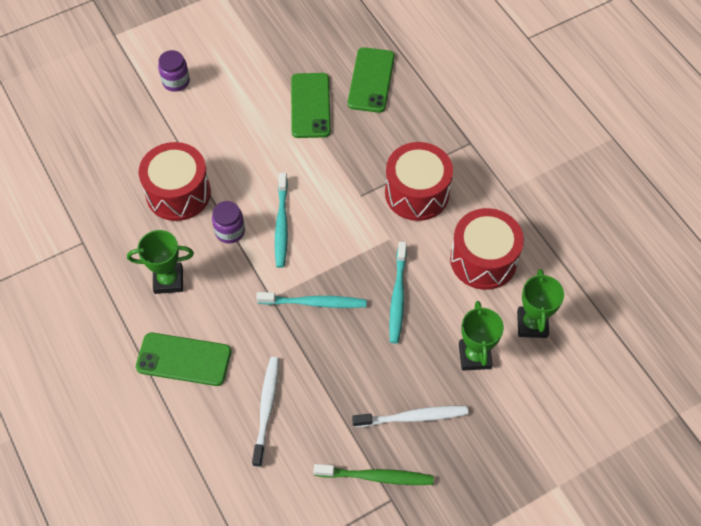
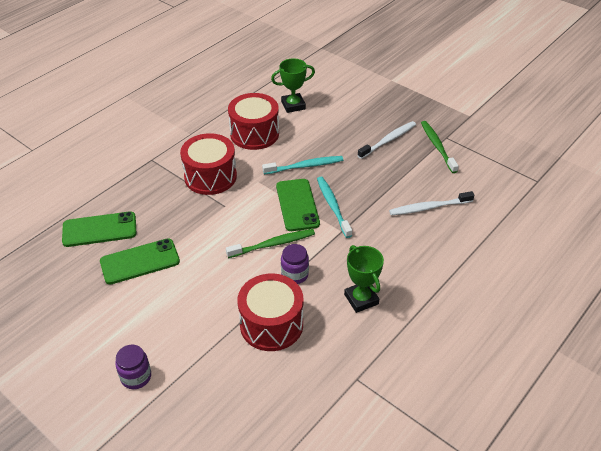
camera: 110 degrees left, 15 degrees down
(184, 359) = (422, 264): green phone -> green phone (297, 205)
(281, 224) = (273, 244): turquoise toothbrush -> green toothbrush
(413, 417) = (388, 140): white toothbrush -> white toothbrush turned 75 degrees clockwise
(474, 356) = (330, 124): green trophy -> none

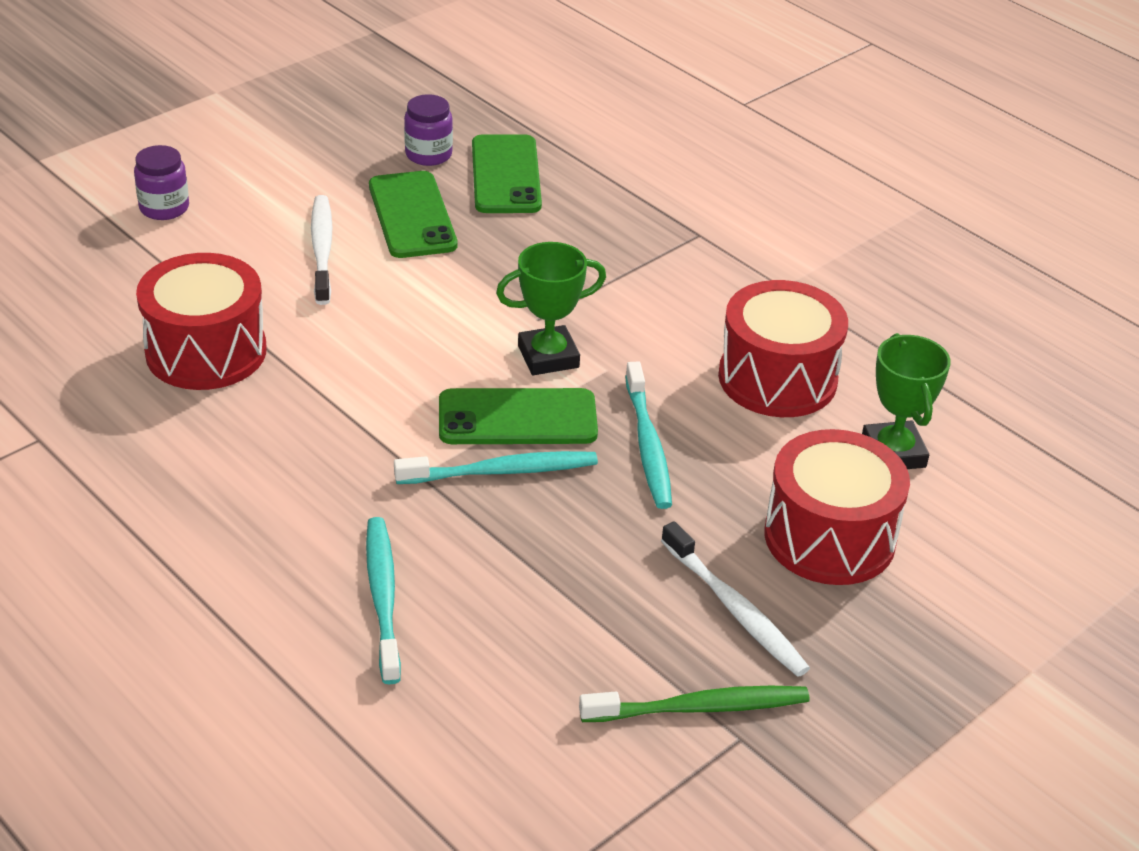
camera: 95 degrees right, 5 degrees down
(210, 176) = (632, 306): red drum -> red drum (829, 537)
(273, 244) = (408, 372): green toothbrush -> none
(294, 274) = (316, 392): purple jar -> purple jar (428, 154)
(361, 299) = (218, 473): green trophy -> green trophy (548, 357)
(417, 231) = (383, 597): none -> turquoise toothbrush
(429, 207) = (459, 636): white toothbrush -> white toothbrush (322, 249)

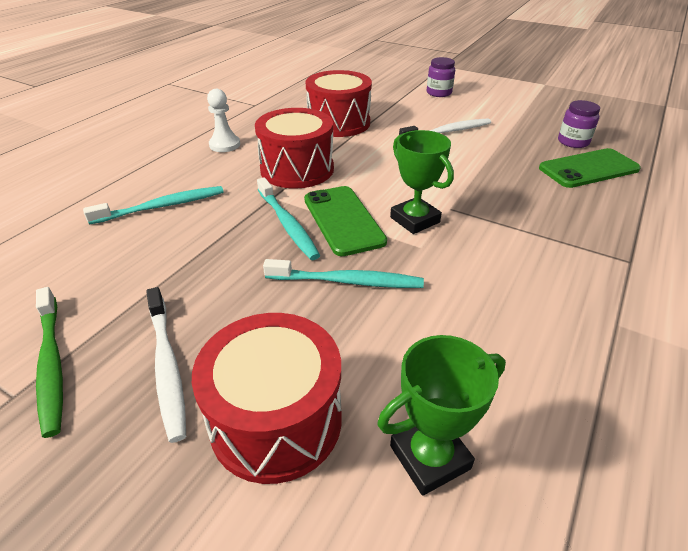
camera: 75 degrees right, 0 degrees up
(202, 503) = (225, 145): none -> white pawn
(412, 215) = (507, 149): green phone -> none
(647, 445) = (347, 281): turquoise toothbrush -> turquoise toothbrush turned 150 degrees counterclockwise
(735, 609) = (167, 366): white toothbrush -> white toothbrush turned 60 degrees counterclockwise
(777, 378) = (482, 342): red drum -> red drum (297, 169)

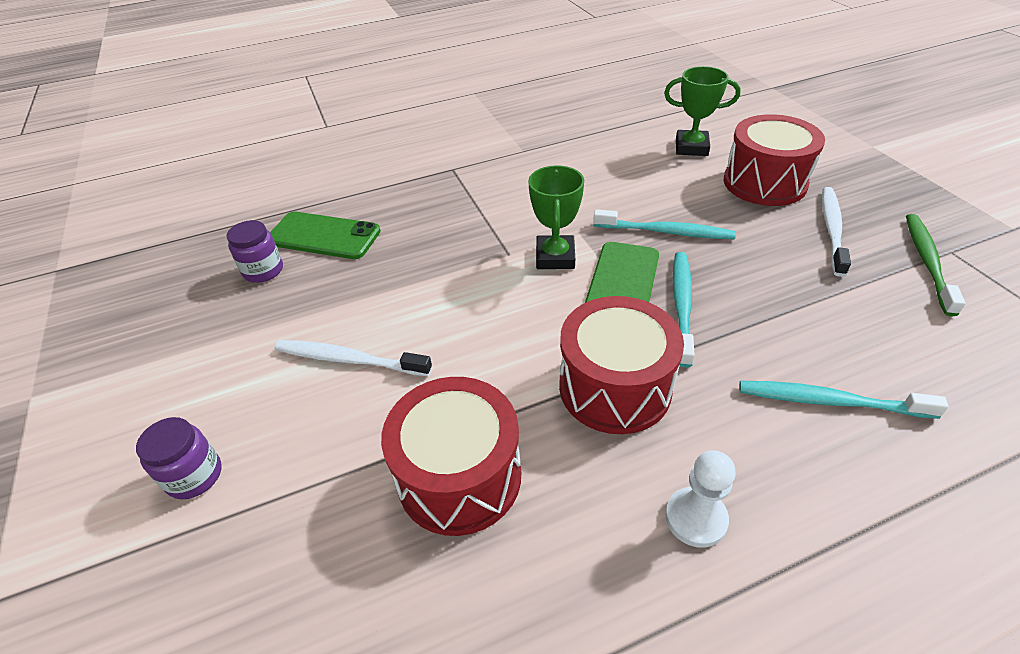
camera: 140 degrees left, 5 degrees up
(347, 281) = (665, 232): turquoise toothbrush -> turquoise toothbrush turned 150 degrees clockwise

